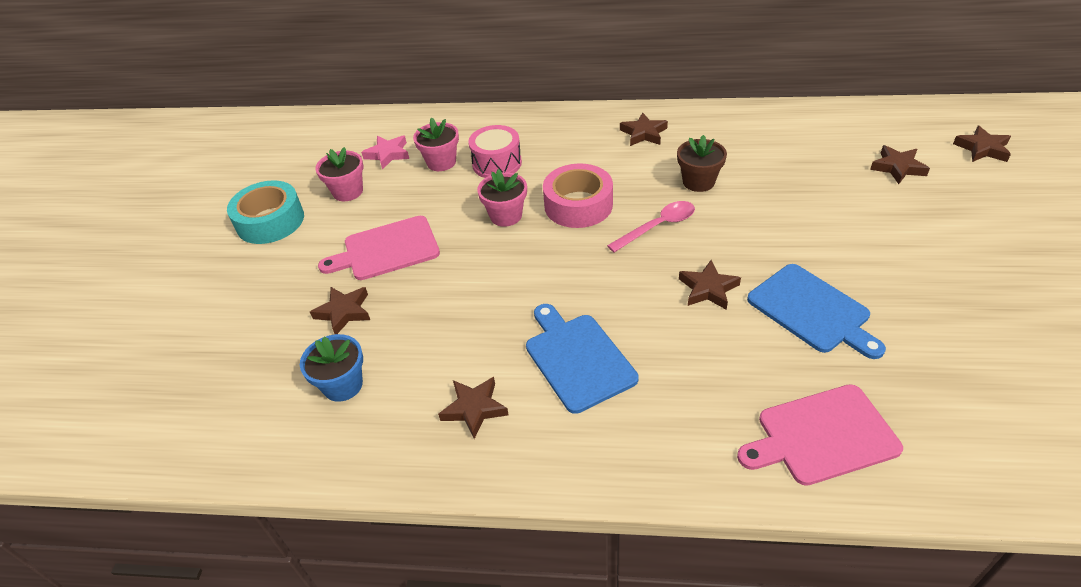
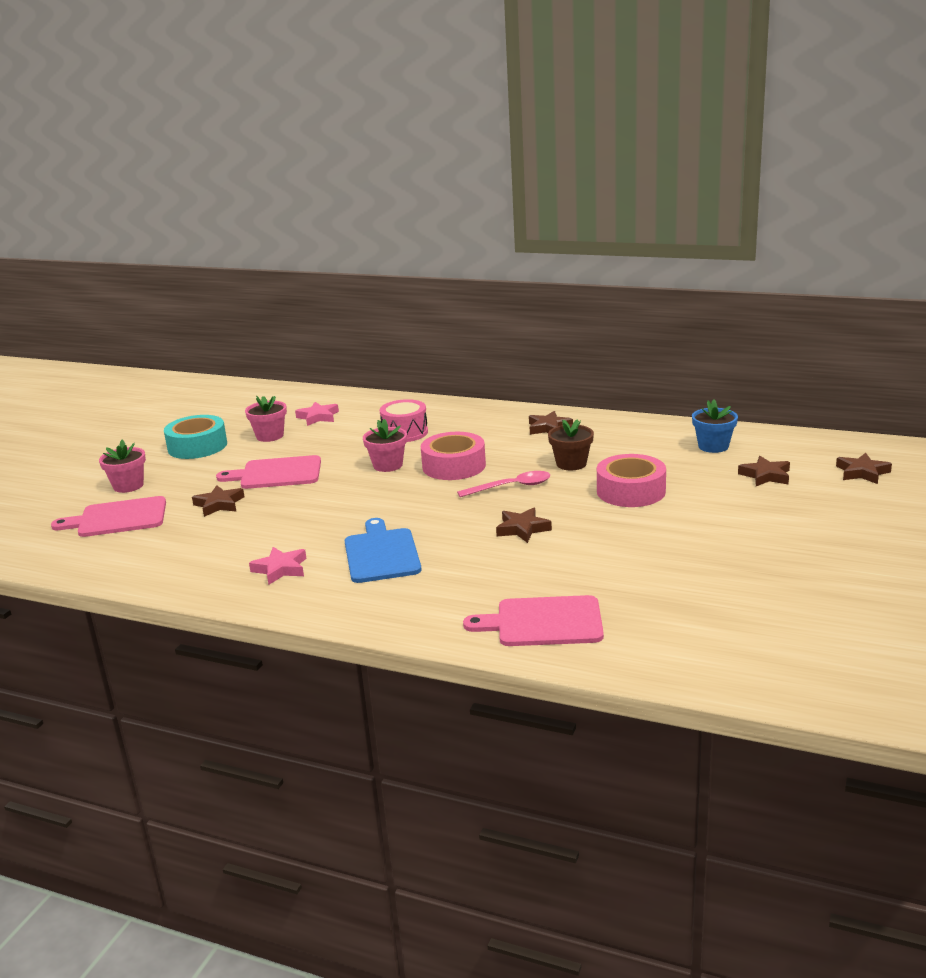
camera: 15 degrees right, 20 degrees down
(229, 358) = (118, 518): none -> pink cutting board
(343, 385) = (191, 543): blue flower pot -> blue flower pot (713, 446)
(441, 162) = (358, 427): pink flower pot -> pink flower pot (128, 486)
(474, 409) = (280, 569): brown star -> pink star
(783, 212) = (631, 491): none -> pink tape
(812, 310) = (601, 553): blue cutting board -> none

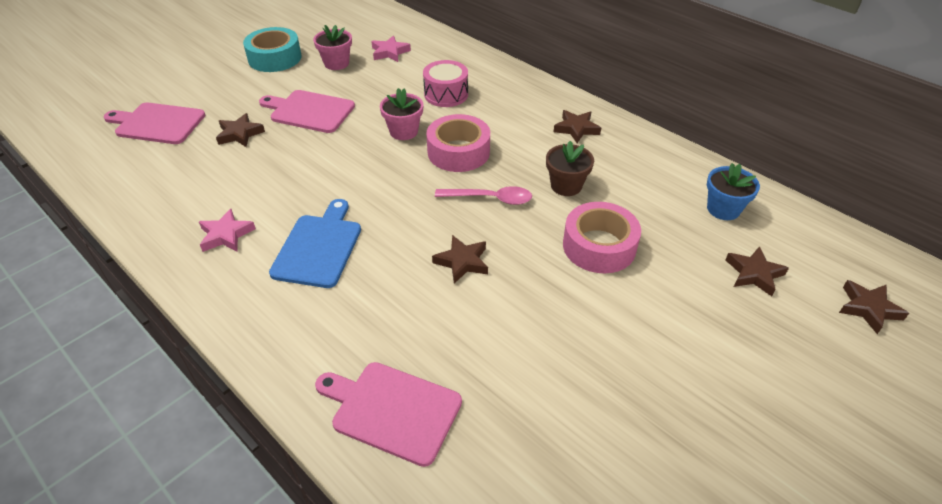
camera: 20 degrees right, 20 degrees up
(128, 486) = (192, 88): pink flower pot -> none

